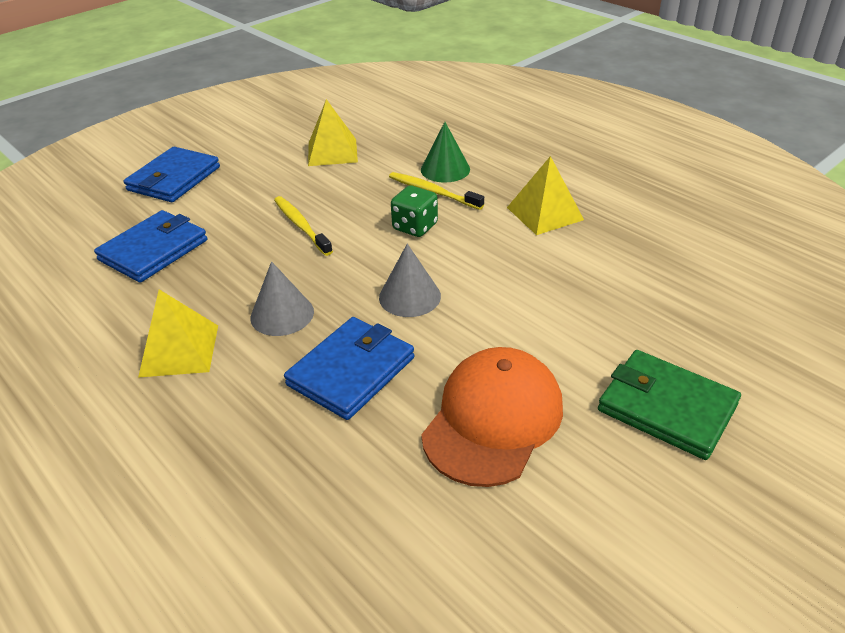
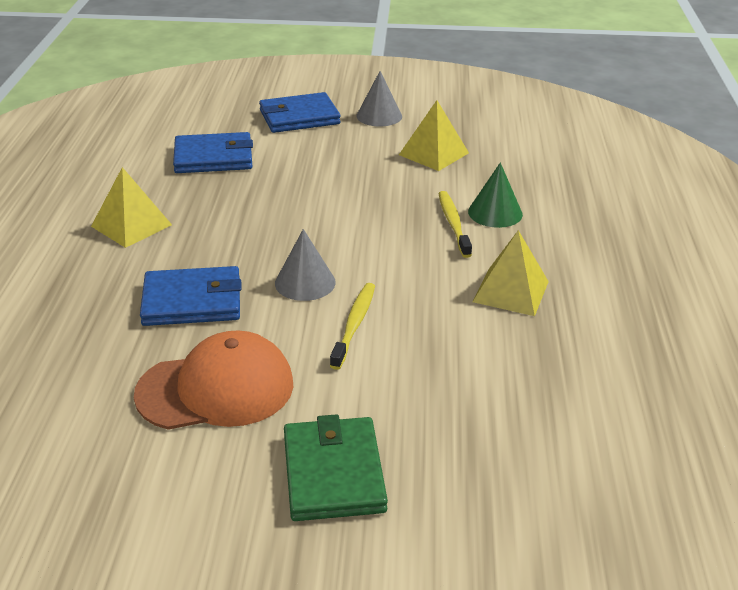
camera: 45 degrees right, 5 degrees down
(282, 314) = (214, 242): grey cone -> grey cone (379, 116)
(301, 225) = (321, 193): yellow toothbrush -> yellow toothbrush (354, 325)
(415, 227) = (394, 240): green dice -> none

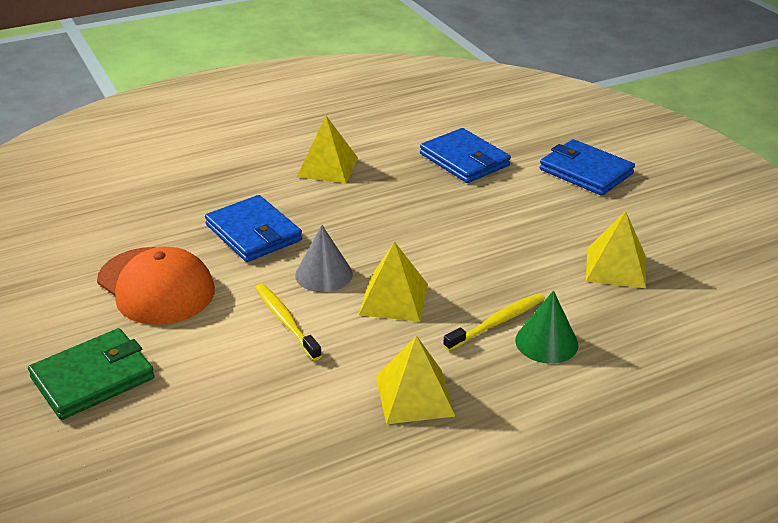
camera: 60 degrees right, 0 degrees up
(354, 325) = (286, 321): yellow toothbrush -> yellow toothbrush turned 105 degrees counterclockwise
(378, 259) = (393, 299): none -> yellow pyramid
(379, 116) = (647, 211): grey cone -> none

